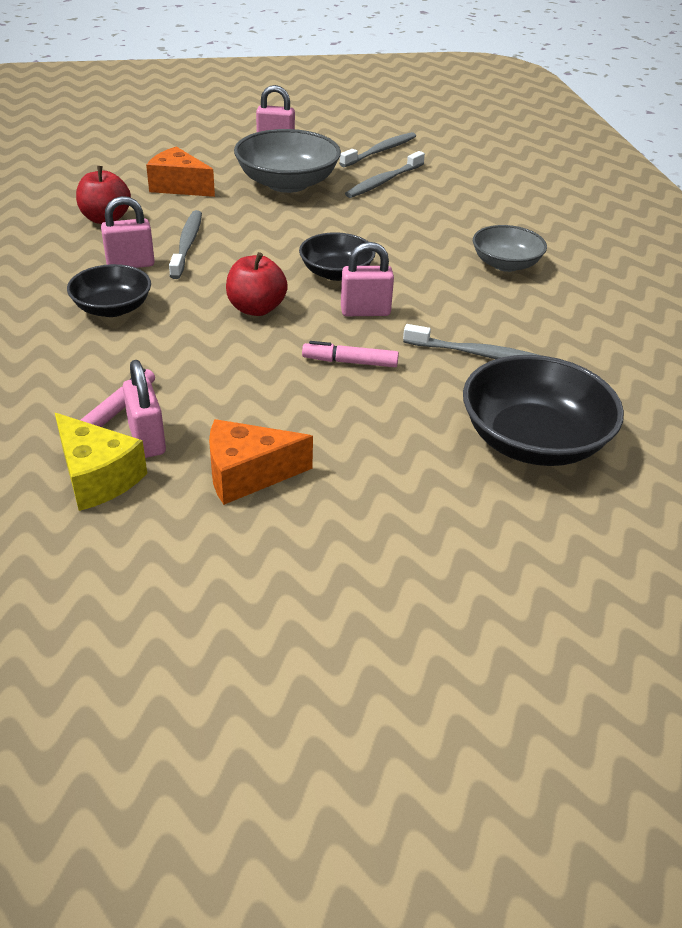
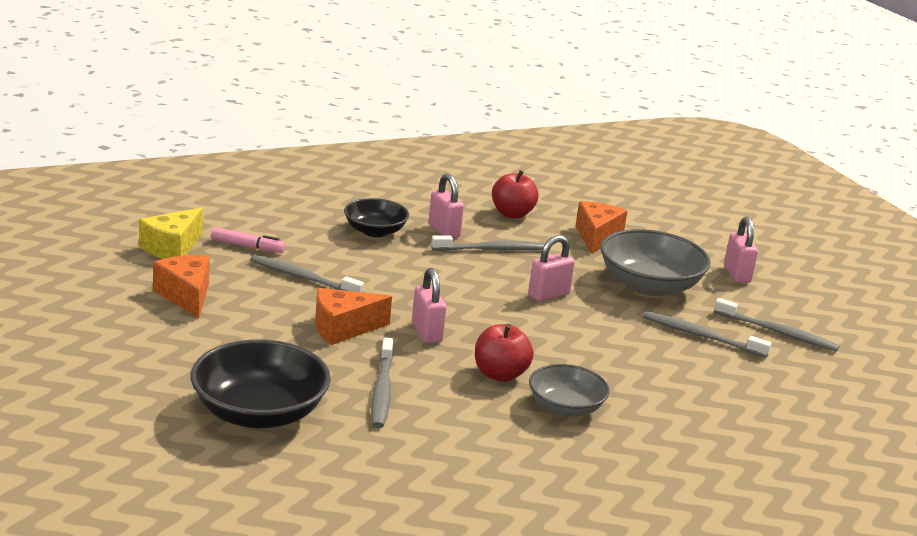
camera: 75 degrees right, 15 degrees down
(147, 439) = (216, 259): pink padlock -> pink padlock (548, 295)
(221, 374) = (303, 278): none -> grey toothbrush
(256, 308) = (405, 285): red apple -> red apple (500, 374)
(336, 273) = (487, 317): black bowl -> none
(350, 362) = (343, 328): pink marker -> orange cheese

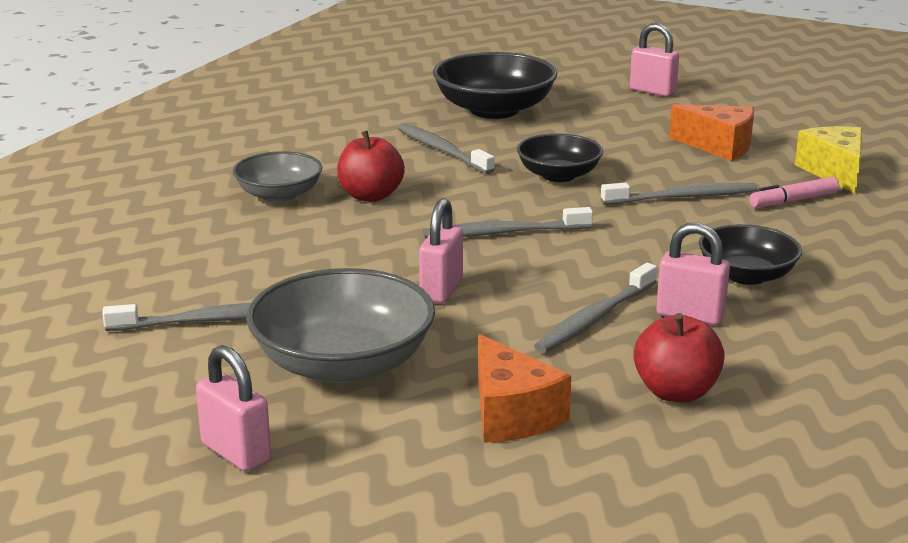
camera: 145 degrees right, 0 degrees up
(343, 328) = (558, 175): orange cheese -> black bowl
(426, 333) = (488, 201): pink padlock -> pink padlock (652, 91)
(777, 332) = (109, 373): grey toothbrush -> grey toothbrush (503, 233)

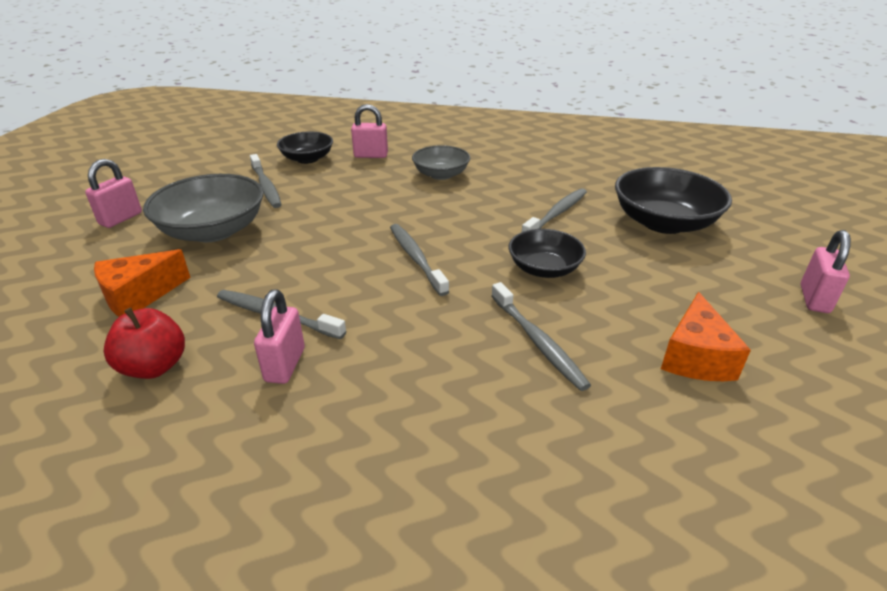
camera: 75 degrees right, 10 degrees up
(370, 196) = (456, 201): red apple -> none
(441, 290) = (315, 247): pink padlock -> pink padlock (371, 155)
(746, 275) = (372, 396): black bowl -> black bowl (307, 159)
(793, 201) = (577, 424): pink marker -> none
(834, 172) = (695, 461): yellow cheese -> none

